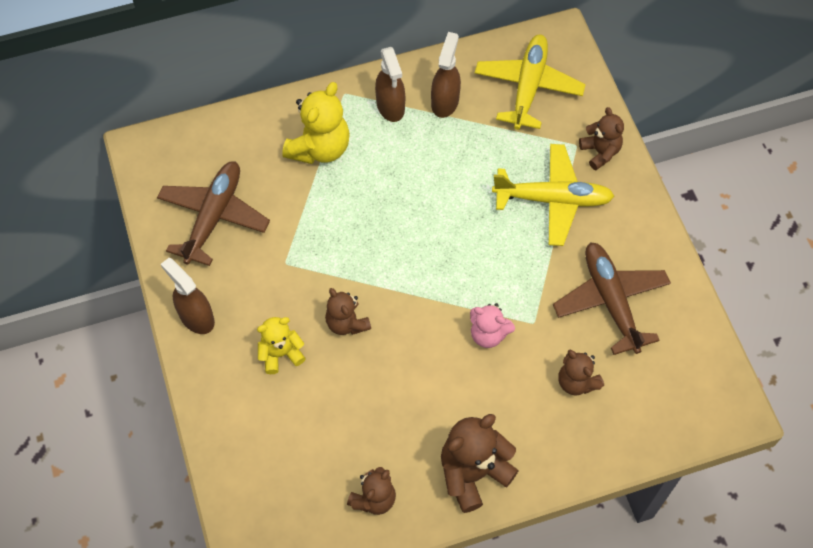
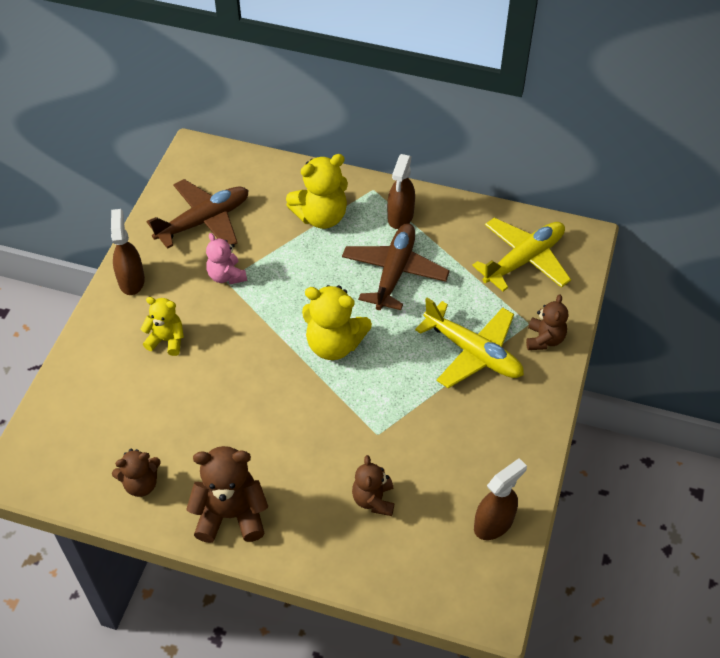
camera: 35 degrees right, 10 degrees down
(347, 323) = (233, 347): brown teddy bear -> none
(432, 264) = (334, 344): none -> yellow teddy bear
(445, 102) = (446, 235): brown spray bottle -> brown spray bottle (494, 523)
(488, 334) = (333, 420): pink teddy bear -> pink teddy bear (226, 276)
(610, 301) = (456, 456): brown plane -> brown plane (394, 272)

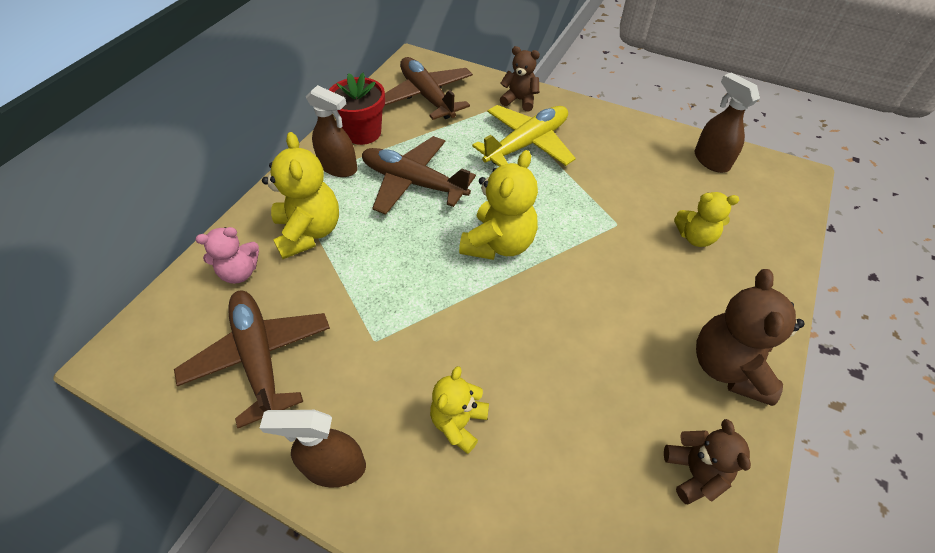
camera: 80 degrees left, 0 degrees up
(226, 276) = (367, 339): pink teddy bear -> pink teddy bear (240, 272)
(373, 500) = (695, 237): brown teddy bear -> yellow teddy bear
(452, 222) = (363, 132): none -> red flower pot
(524, 260) = (427, 96): yellow plane -> brown plane

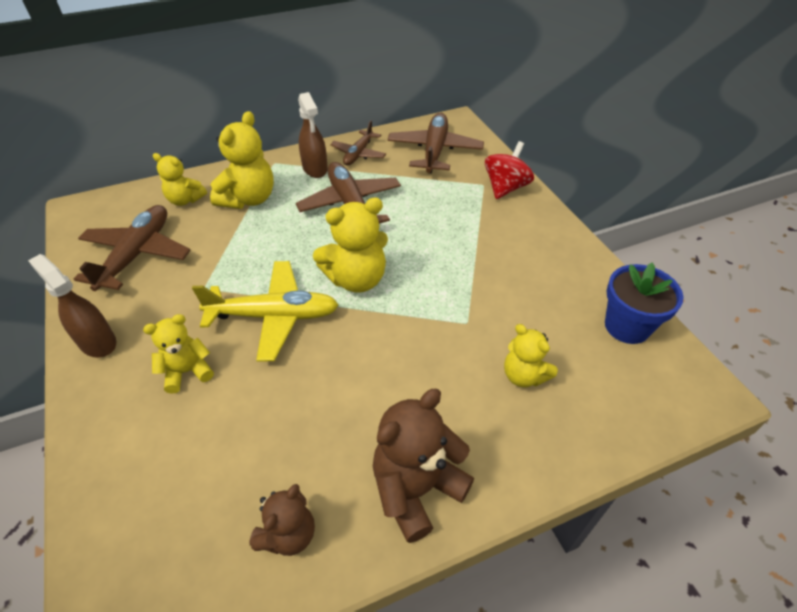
camera: 40 degrees right, 5 degrees down
(240, 272) = (185, 200): pink teddy bear -> yellow teddy bear
(363, 132) = (358, 154): red flower pot -> brown plane
(519, 100) = (505, 188): brown teddy bear -> red spinning top
(527, 144) = (469, 222): yellow plane -> yellow plane (274, 316)
(711, 160) = (627, 326): brown spray bottle -> blue flower pot

